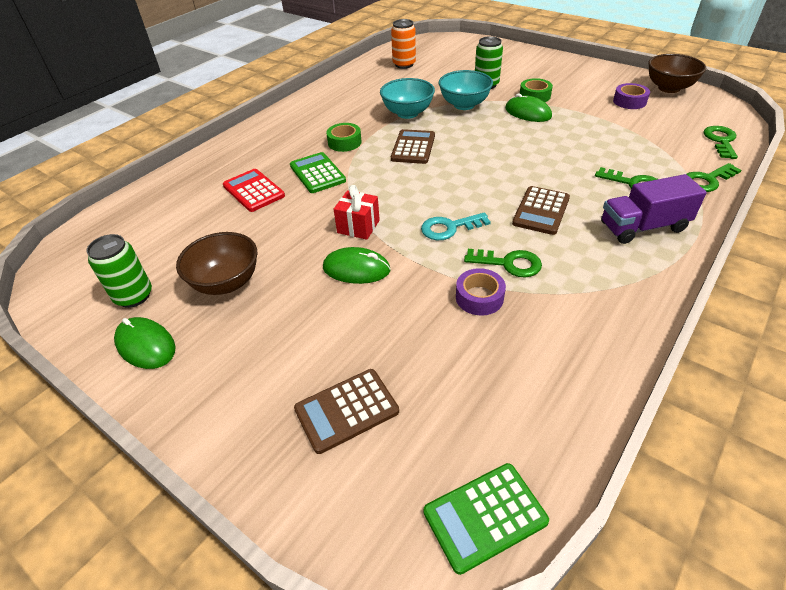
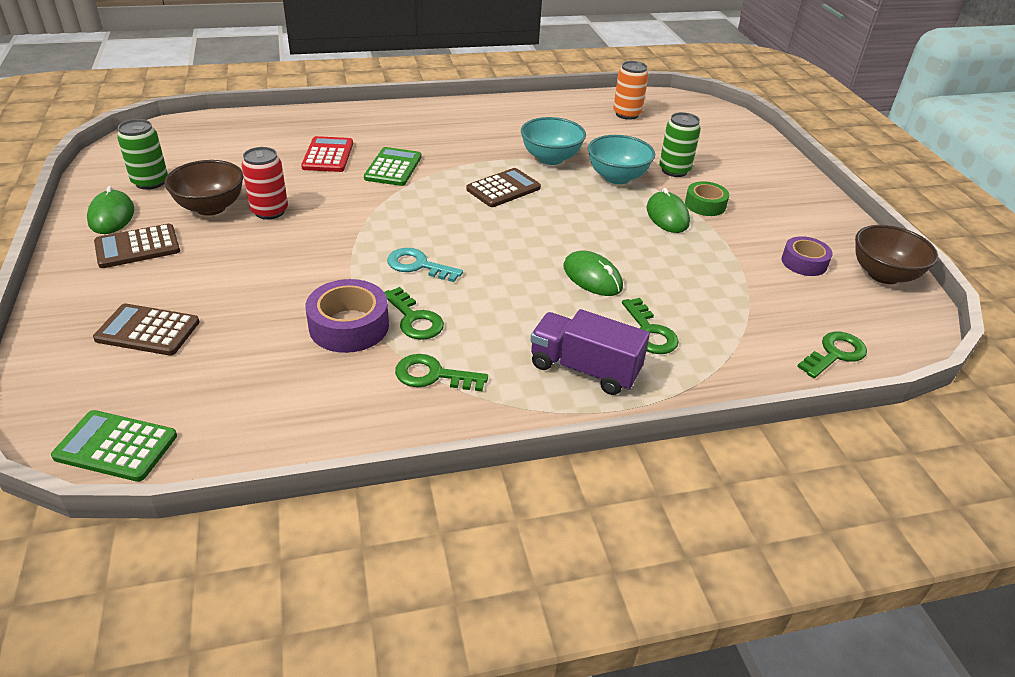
camera: 35 degrees right, 5 degrees down
(280, 256) = (269, 211): none -> red can
(344, 142) = (455, 155): green tape -> none
(356, 269) = (302, 251): green mouse -> green mouse (592, 277)
(358, 226) = (354, 223): red gift -> none
(479, 297) = (349, 326): purple tape -> purple tape, size x1.52
(541, 211) = (517, 299): brown calculator -> brown calculator (137, 247)
(707, 180) = (736, 376): green key -> green key (433, 375)

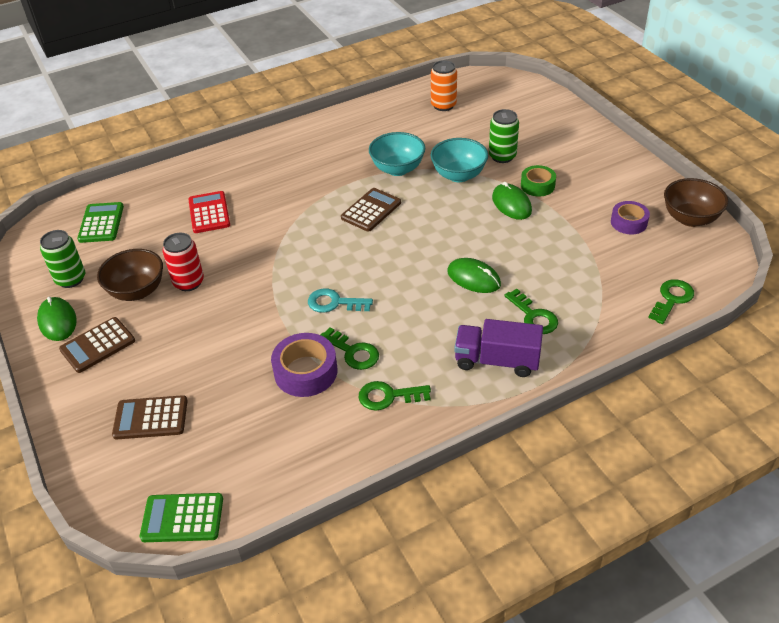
camera: 10 degrees left, 5 degrees up
(393, 168) = (270, 212): green calculator -> green calculator (101, 223)

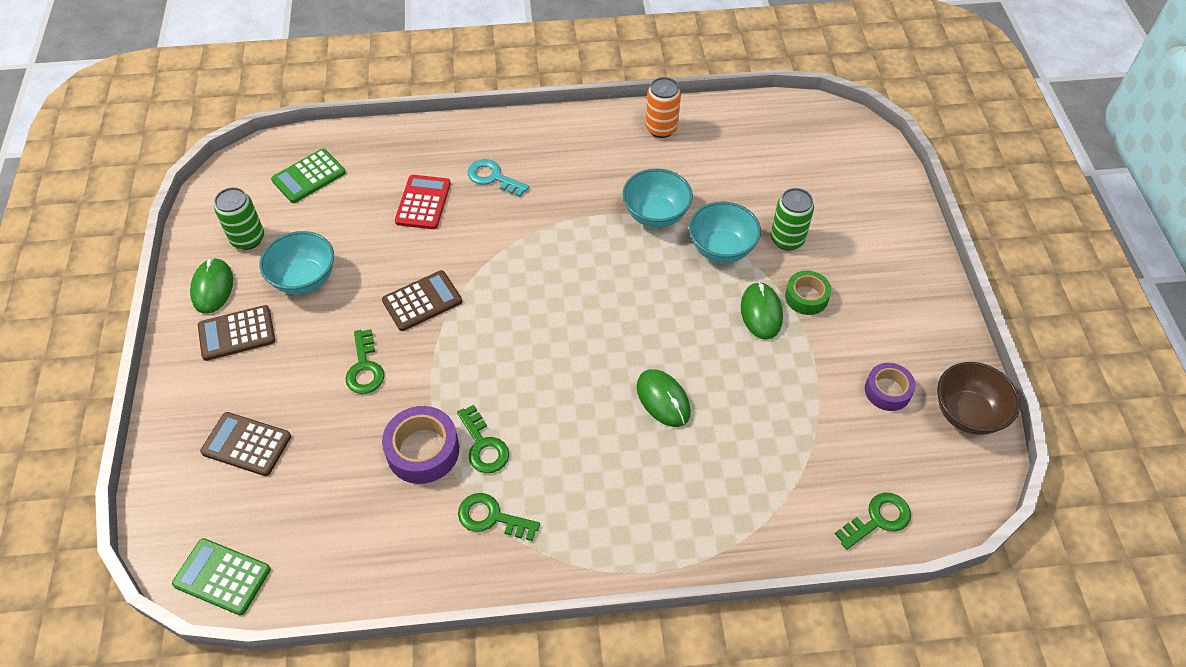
camera: 20 degrees right, 10 degrees up
(101, 223) = (309, 176): green calculator -> green calculator turned 150 degrees counterclockwise
(137, 291) = (304, 279): brown bowl -> turquoise bowl
(188, 282) = (360, 288): red can -> none
(334, 303) = (495, 373): turquoise key -> turquoise key (493, 177)
(371, 210) = (597, 263): brown calculator -> brown calculator (422, 301)
(443, 105) = (756, 140): orange can -> orange can (661, 129)
(497, 361) = (630, 520): purple truck -> none
(533, 316) = (703, 478): green key -> green key (365, 368)

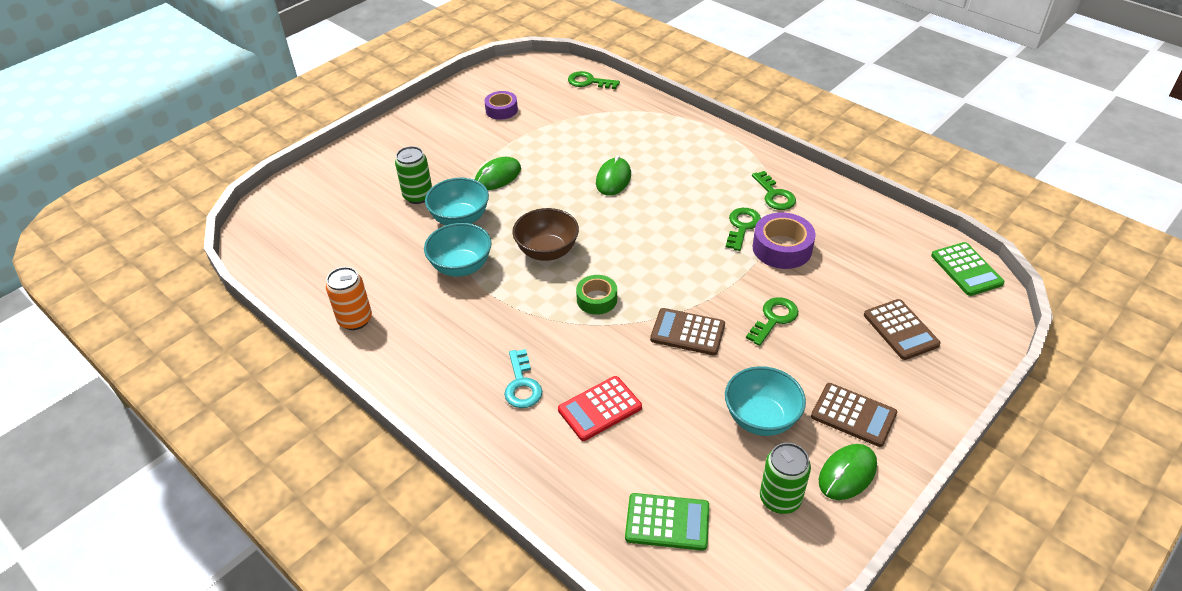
camera: 130 degrees left, 10 degrees down
(806, 297) = (463, 165): green tape -> green tape (597, 299)
(967, 414) = (485, 82): brown bowl -> brown bowl (547, 251)

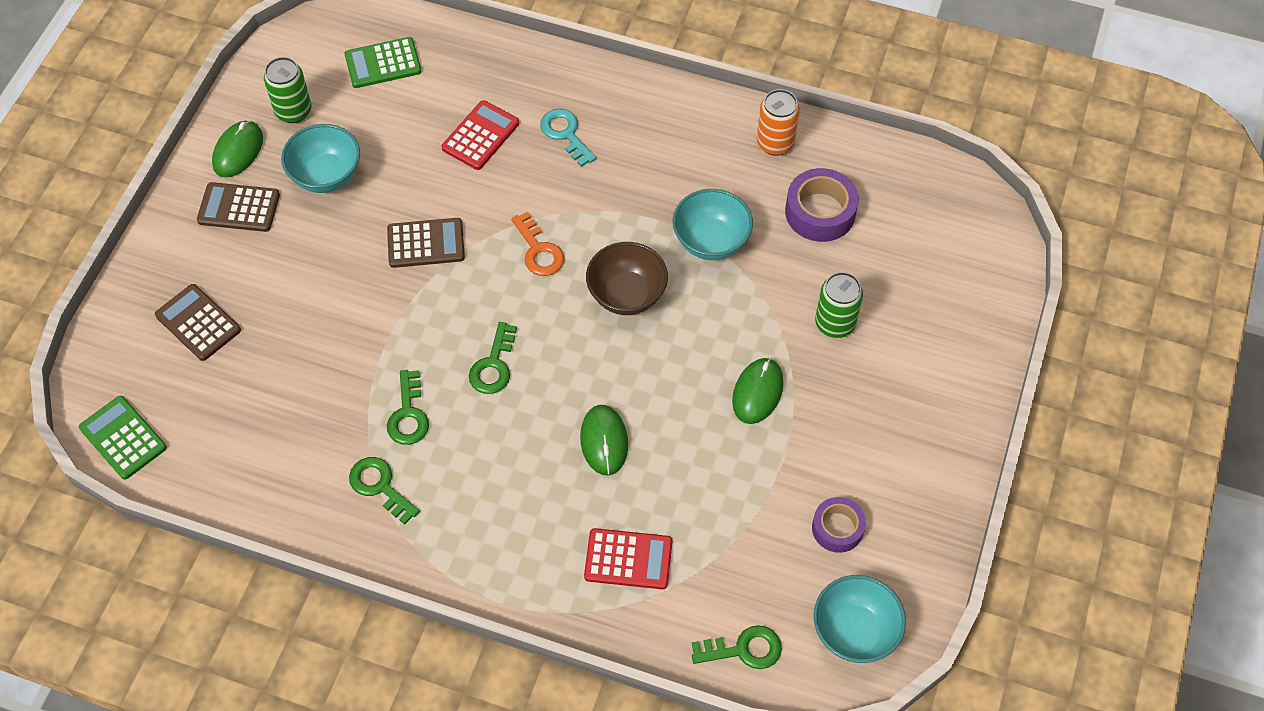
camera: 155 degrees right, 15 degrees up
(460, 219) = (758, 306): turquoise bowl -> turquoise bowl (854, 632)
(597, 299) = (538, 251): green tape -> orange key
(630, 126) = (628, 559): none -> red calculator
(774, 319) = (338, 291): green key -> green key (493, 365)
(782, 248) = (351, 396): purple tape -> purple tape (820, 212)

